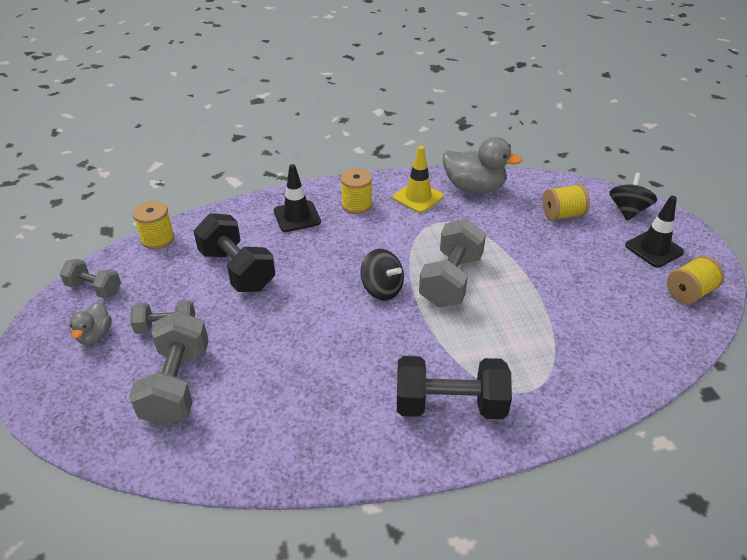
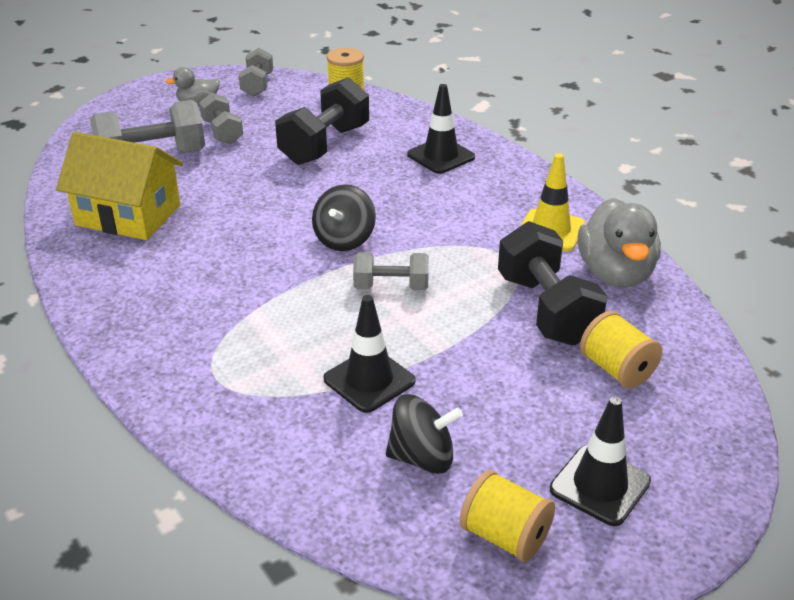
camera: 70 degrees right, 5 degrees down
(272, 416) = (128, 215): none -> yellow house
(356, 205) = (495, 189): yellow spool -> none
(450, 405) = (175, 321): black dumbbell -> black dumbbell (546, 309)
(451, 280) = (391, 287): grey dumbbell -> grey dumbbell, size x0.59
(548, 313) = (369, 380): none -> black traffic cone
(628, 211) = (691, 446): black spinning top -> black spinning top (422, 457)

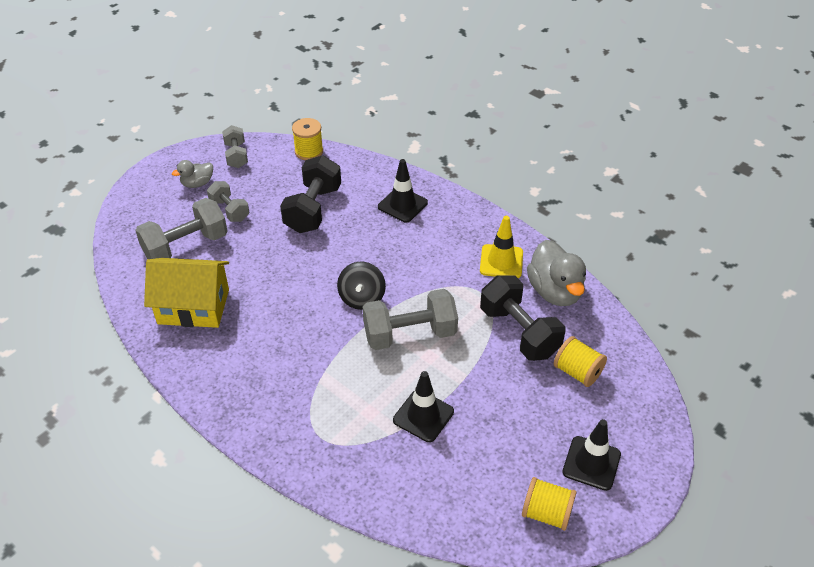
camera: 15 degrees left, 10 degrees up
(391, 287) = (410, 334): grey dumbbell -> grey dumbbell, size x1.69
(422, 457) = (478, 468): black spinning top -> none

